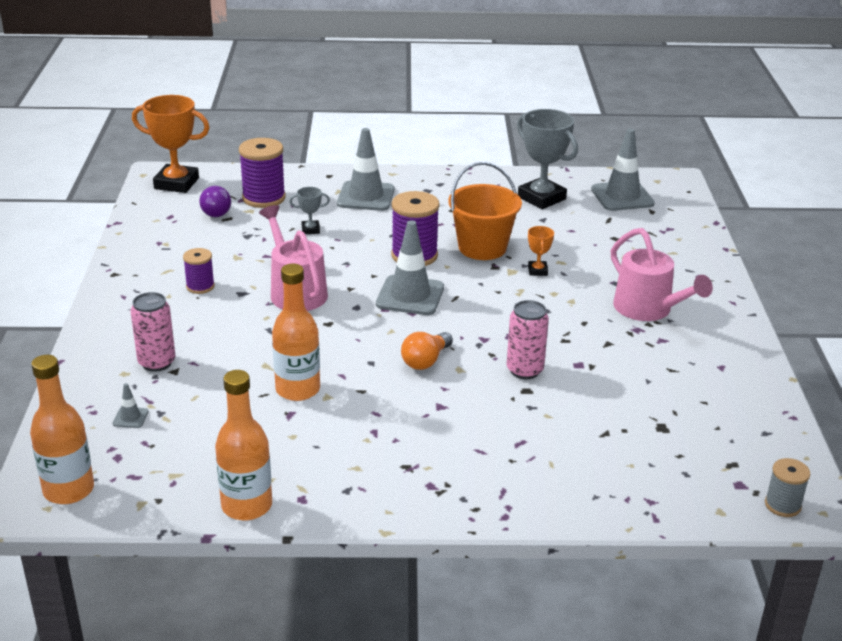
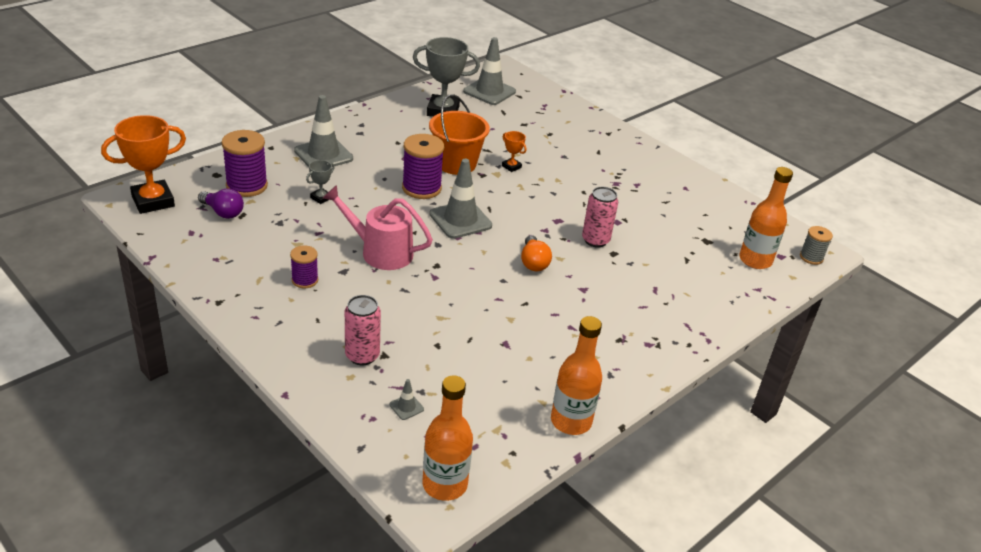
camera: 45 degrees left, 5 degrees up
(298, 389) = (486, 324): orange bottle -> orange bottle (755, 260)
(648, 309) = (604, 167): pink watering can -> none

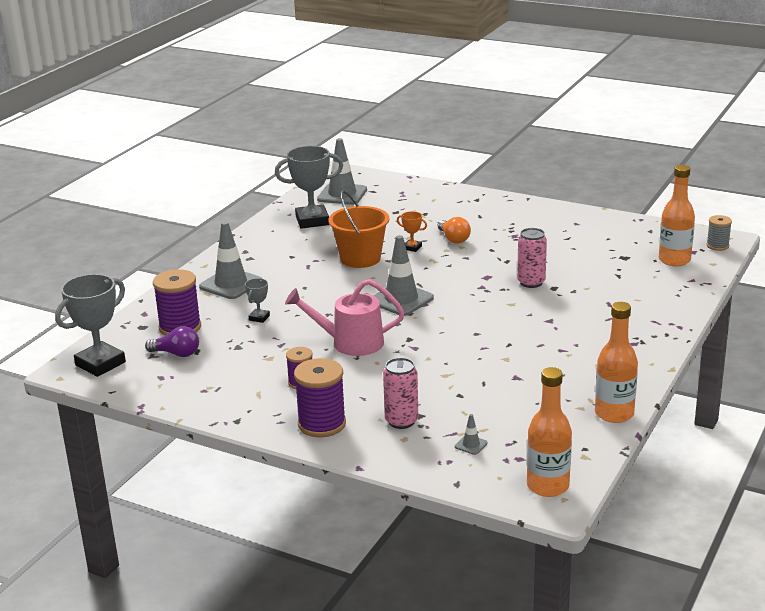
camera: 15 degrees left, 10 degrees down
(153, 201) = (100, 364): orange trophy -> grey trophy
(421, 188) = (345, 285): purple spool -> purple spool (322, 424)
(533, 262) = (491, 313): orange light bulb -> orange light bulb (453, 239)

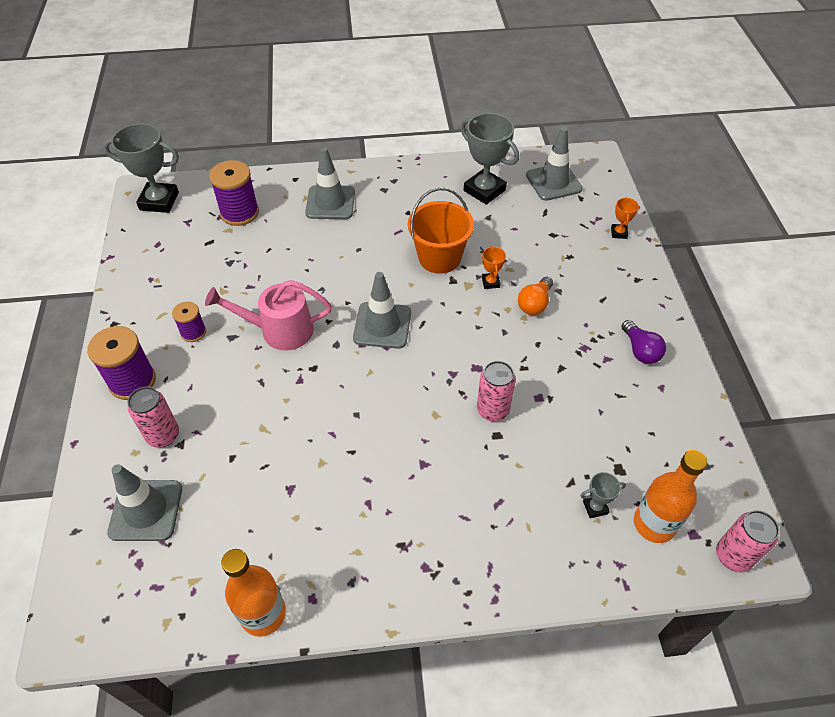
camera: 55 degrees right, 25 degrees up
(177, 354) = (197, 233): purple light bulb -> purple light bulb (640, 350)
(259, 318) = (285, 249): grey trophy -> grey trophy (595, 507)
(351, 343) = (280, 330): pink watering can -> pink watering can turned 60 degrees counterclockwise
(426, 190) = (619, 233): none -> orange trophy
(471, 445) = (146, 510): grey traffic cone -> grey traffic cone, size x2.35
(547, 486) = (98, 612): orange bottle -> none
(717, 246) = (733, 556): grey spool -> pink can

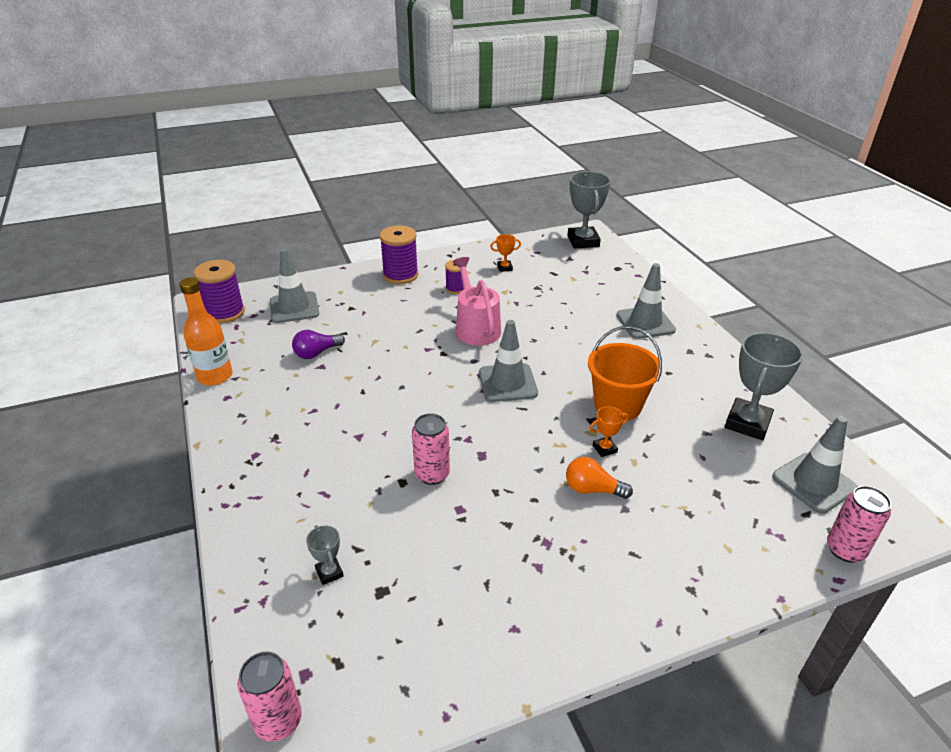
camera: 75 degrees right, 15 degrees down
(163, 435) = (357, 299): pink can -> pink can (845, 550)
(239, 213) = (597, 279): purple spool -> purple spool (225, 313)
(619, 233) = (767, 561): orange trophy -> orange trophy (504, 268)
(640, 350) = (566, 601): purple light bulb -> purple light bulb (316, 353)
(654, 524) = (314, 631): orange bottle -> none

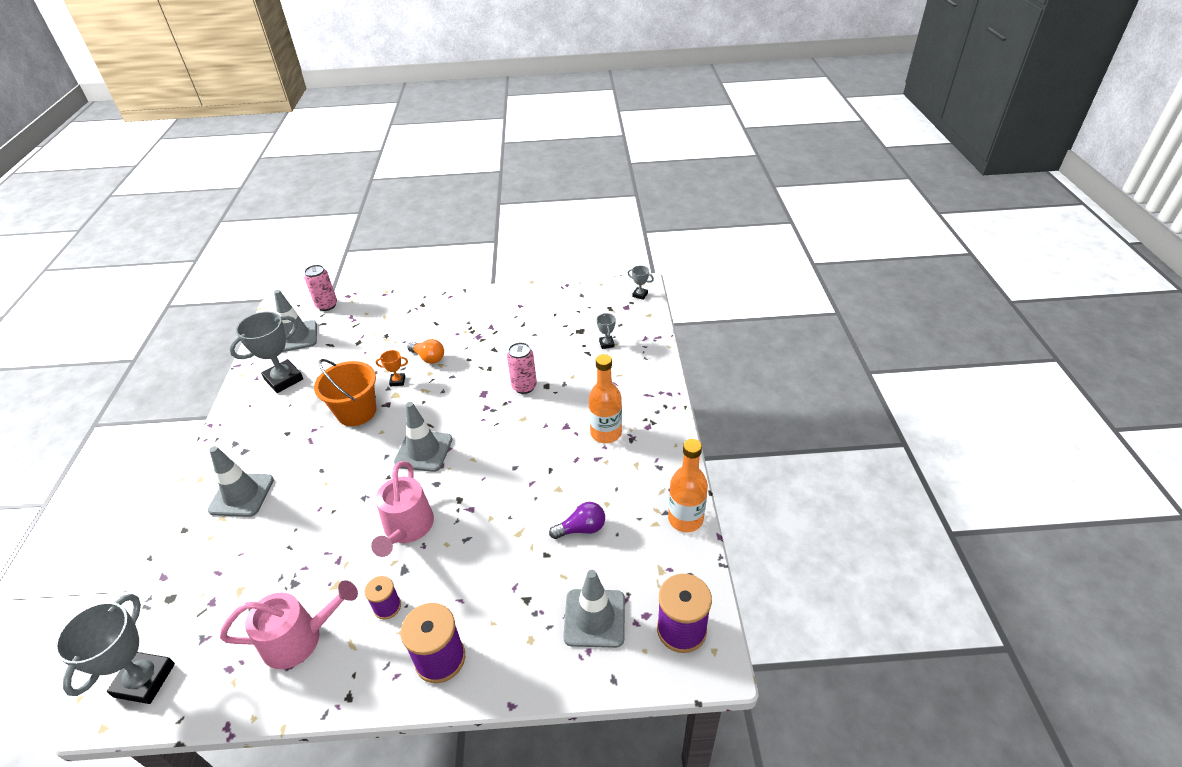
camera: 160 degrees left, 5 degrees up
(278, 721) = (640, 295): pink can -> grey trophy
(307, 437) = (606, 433): none -> orange bottle
(504, 268) = (299, 638): orange trophy -> pink watering can

